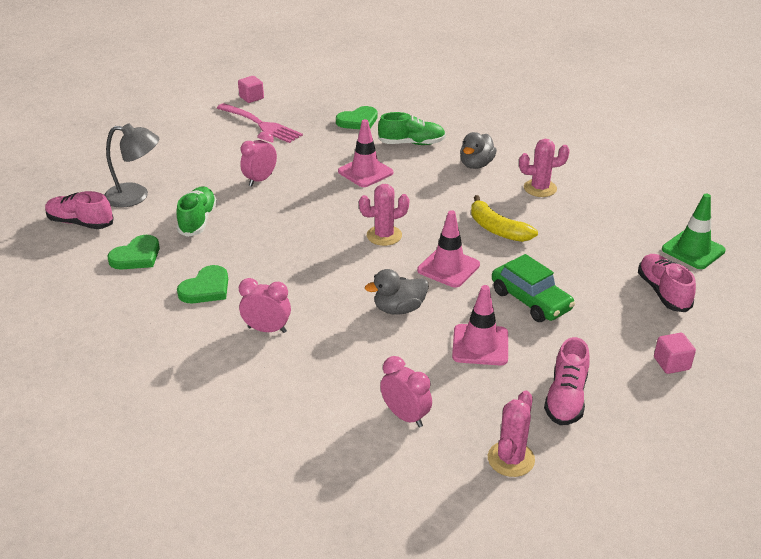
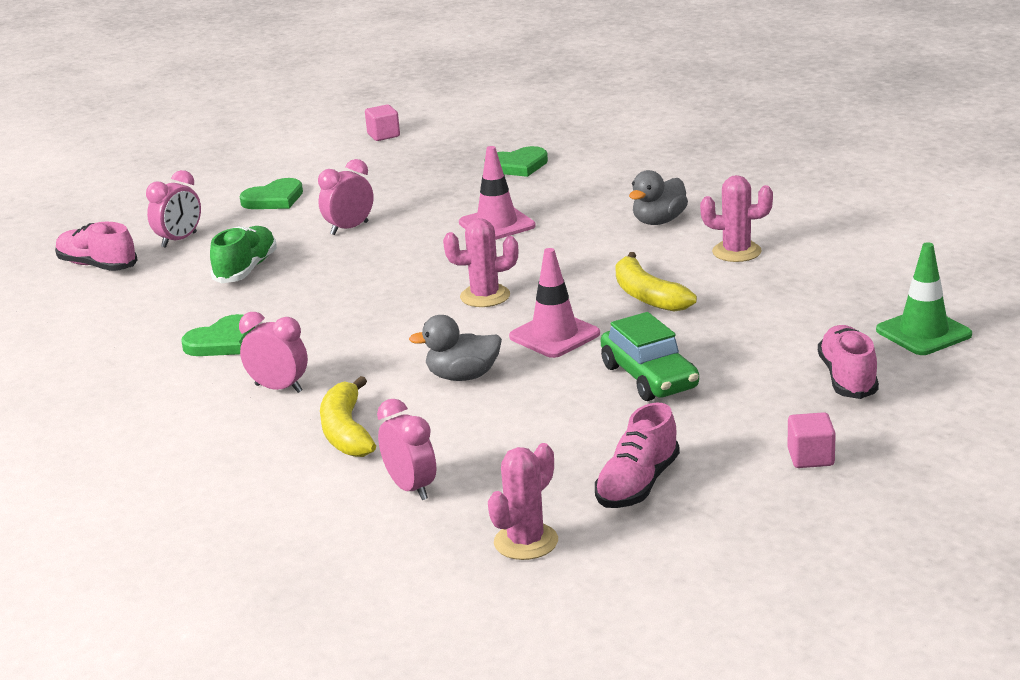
camera: 15 degrees right, 10 degrees down
(136, 196) = (179, 240): grey lamp -> pink clock
(136, 256) = (151, 304): green heart -> green heart (274, 199)
(261, 124) = (382, 166): pink fork -> none
(335, 366) = (346, 431): none -> yellow banana
(412, 143) = (580, 193): green shoe -> none
(480, 345) = (551, 421): pink traffic cone -> none

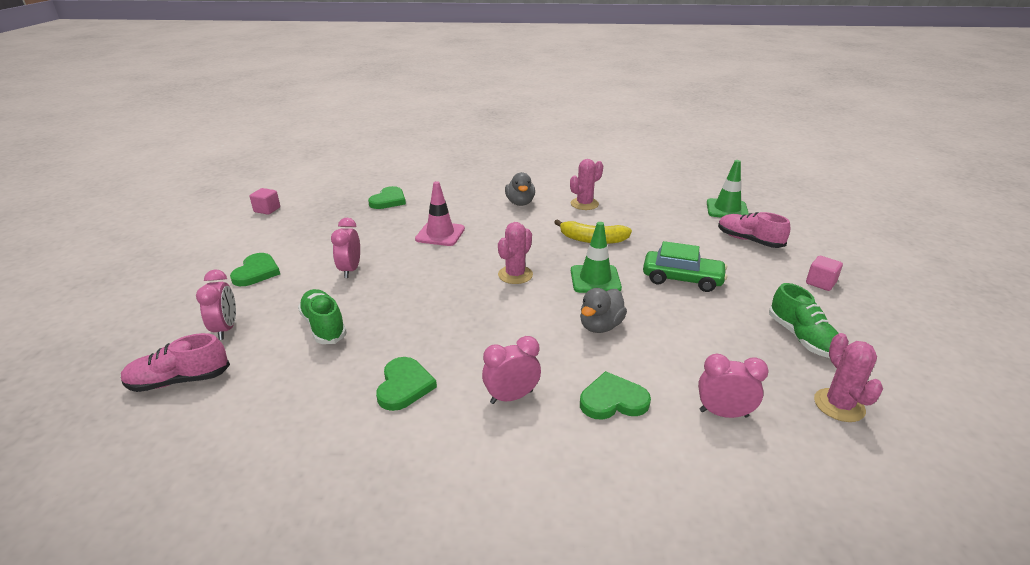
camera: 50 degrees left, 5 degrees up
(346, 431) = (613, 400): yellow banana -> green heart
(554, 335) = (595, 279): pink traffic cone -> green traffic cone
(637, 485) = (802, 338): pink shoe -> green shoe

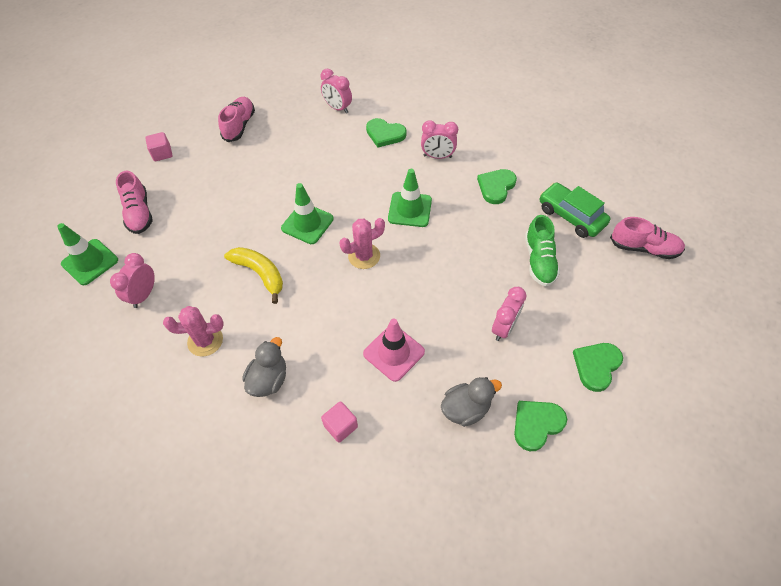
camera: 150 degrees left, 25 degrees up
(226, 329) = (617, 290): pink clock -> pink clock (144, 295)
(267, 210) = (588, 527): pink cube -> pink cube (340, 426)
(388, 200) = (419, 471): green heart -> green heart (536, 424)
(501, 324) = (410, 209): none -> green traffic cone
(600, 326) = (346, 181): grey duck -> grey duck (465, 409)
(682, 279) = (246, 196): green car -> green car (571, 216)
(802, 338) = (239, 126): green shoe -> pink shoe
(839, 405) = (279, 91): pink cactus -> none

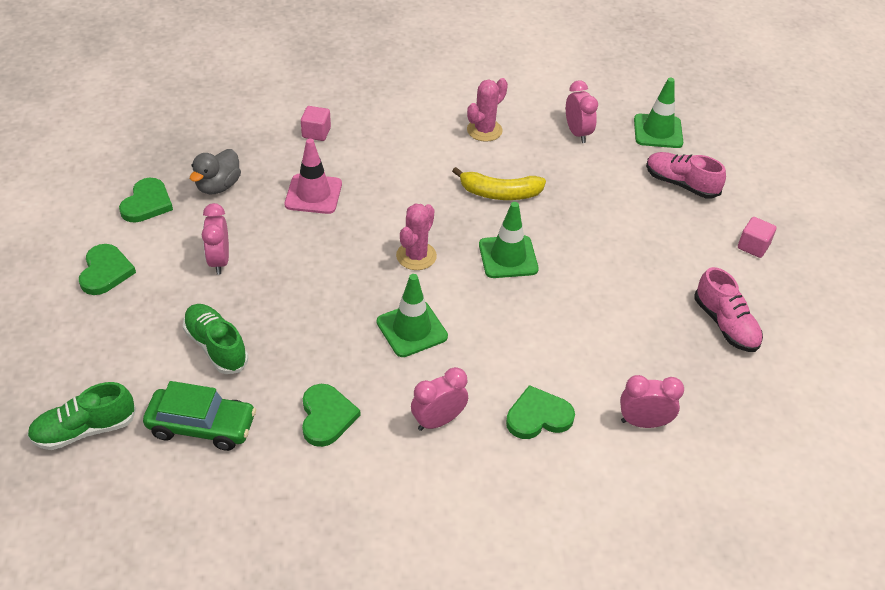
camera: 140 degrees right, 10 degrees down
(269, 379) = (403, 132): grey duck -> none
(644, 248) = (84, 430): pink shoe -> green shoe

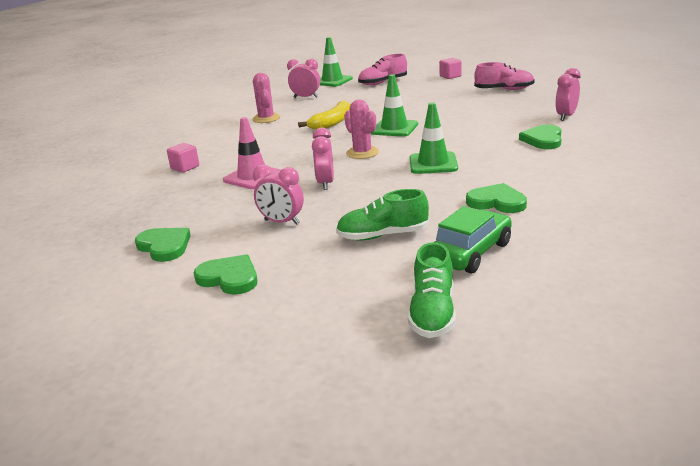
camera: 55 degrees left, 20 degrees down
(218, 186) = (189, 212): grey duck -> none
(438, 421) = (527, 167): pink clock -> pink clock (325, 183)

